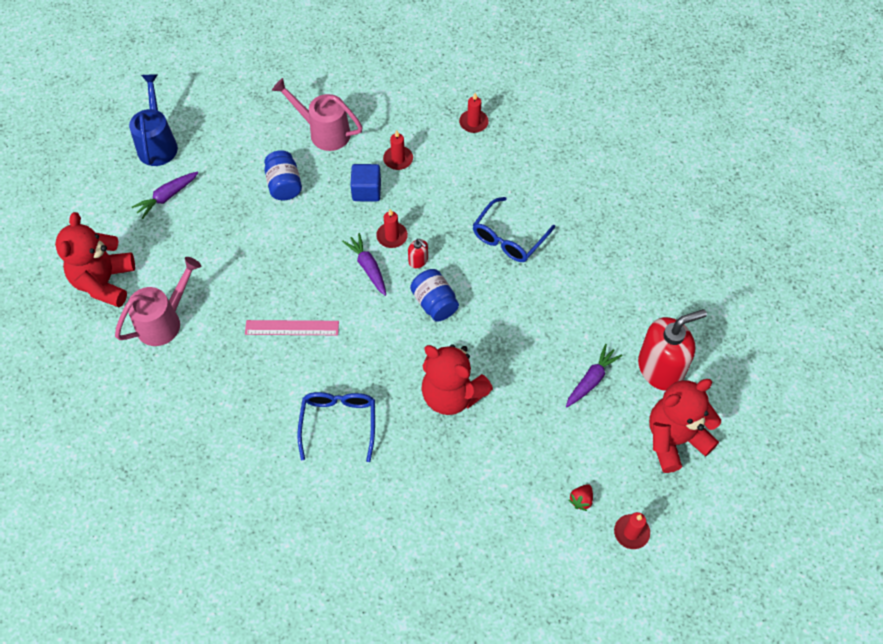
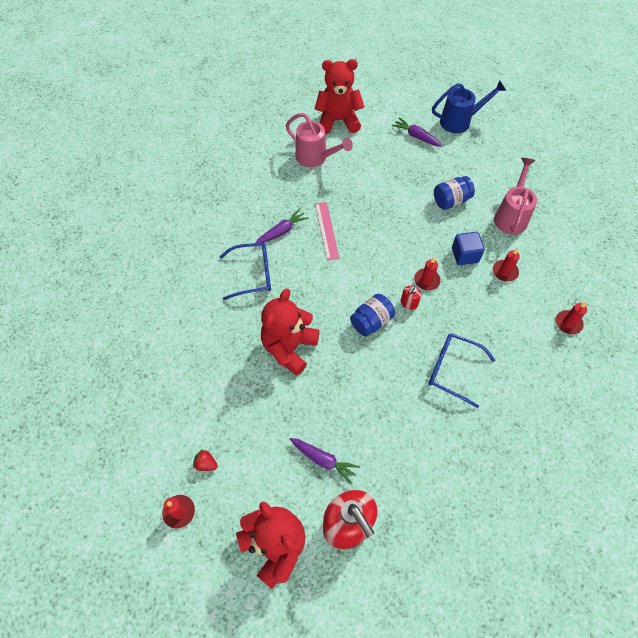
camera: 80 degrees right, 0 degrees up
(368, 267) = (392, 269): purple carrot -> purple carrot (282, 231)

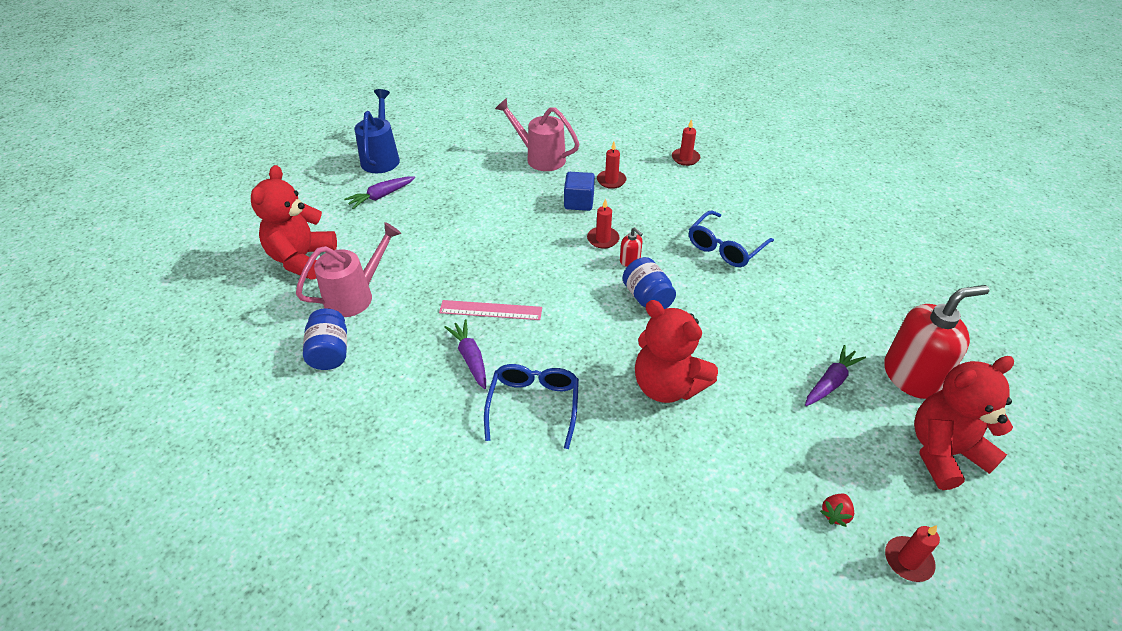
camera: 75 degrees left, 15 degrees down
(451, 201) = (497, 193): blue jar -> blue jar (330, 352)

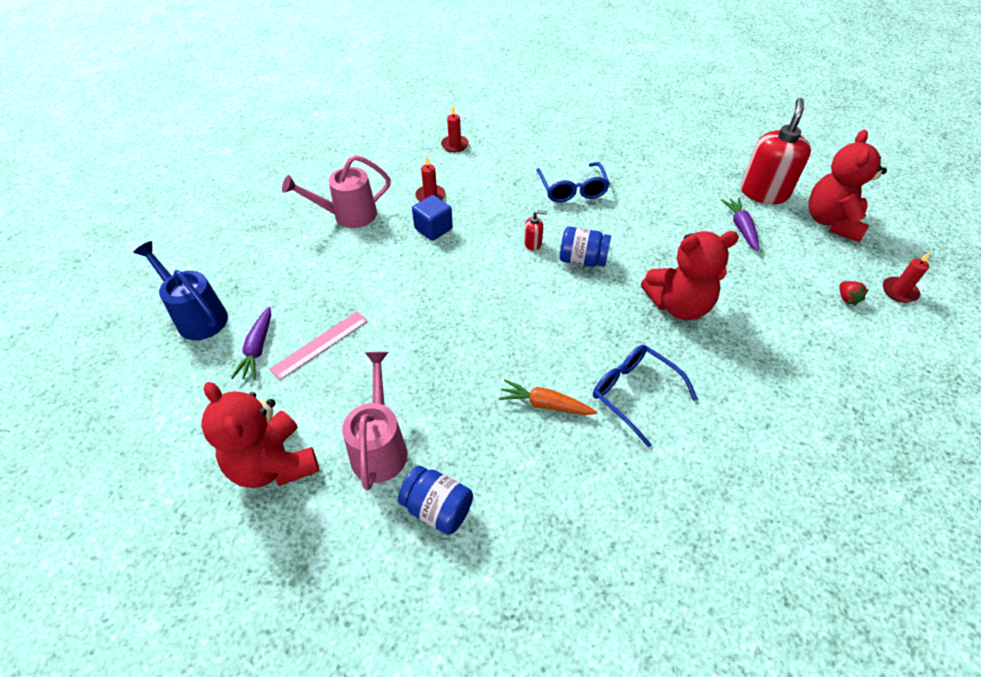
camera: 50 degrees left, 5 degrees up
(470, 358) = (545, 404): purple carrot -> orange carrot
(490, 310) = (502, 358): pink ruler -> pink ruler (320, 344)
(603, 239) = (492, 242): red candle -> none

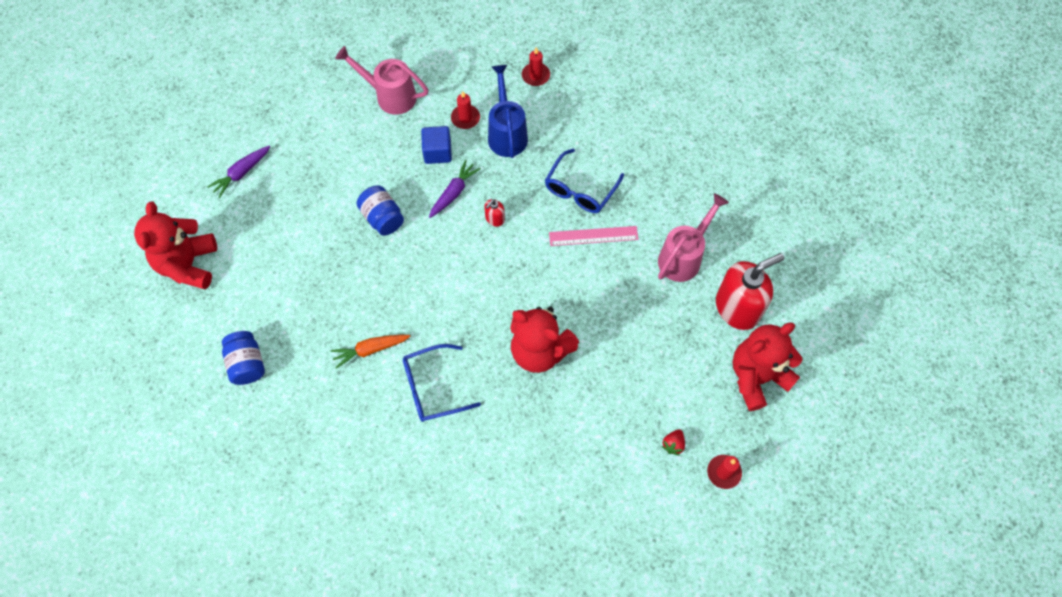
camera: 40 degrees right, 15 degrees up
(198, 316) = (227, 119): blue watering can -> blue watering can (507, 133)
(320, 344) = (279, 198): pink ruler -> pink ruler (593, 236)
(380, 446) = (251, 299): pink watering can -> pink watering can (683, 257)
(533, 243) = (495, 219): red soap dispenser -> red soap dispenser turned 90 degrees clockwise
(545, 404) = (370, 350): orange carrot -> orange carrot turned 75 degrees counterclockwise
(582, 260) = (514, 260): blue jar -> blue jar (382, 218)
(634, 393) = (432, 388): blue glasses -> blue glasses turned 105 degrees counterclockwise
(741, 228) = (672, 325): purple carrot -> purple carrot (454, 193)

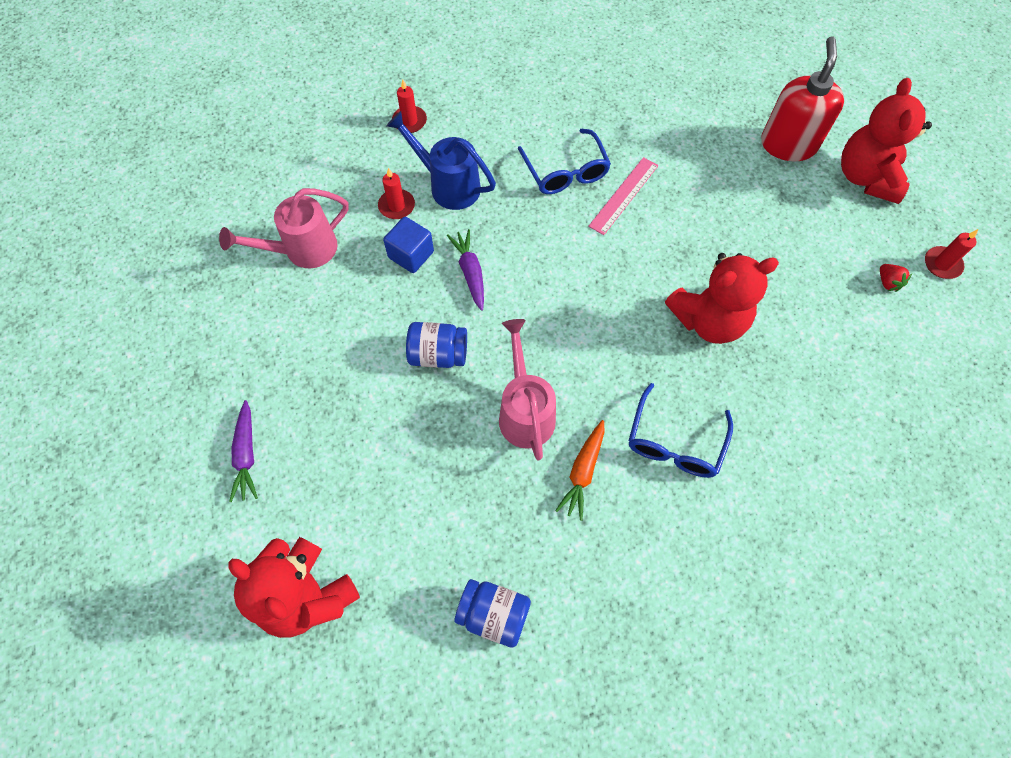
camera: 50 degrees left, 0 degrees up
(495, 219) = (532, 259): red soap dispenser -> none
(683, 257) = (705, 146): pink watering can -> pink watering can (525, 411)

